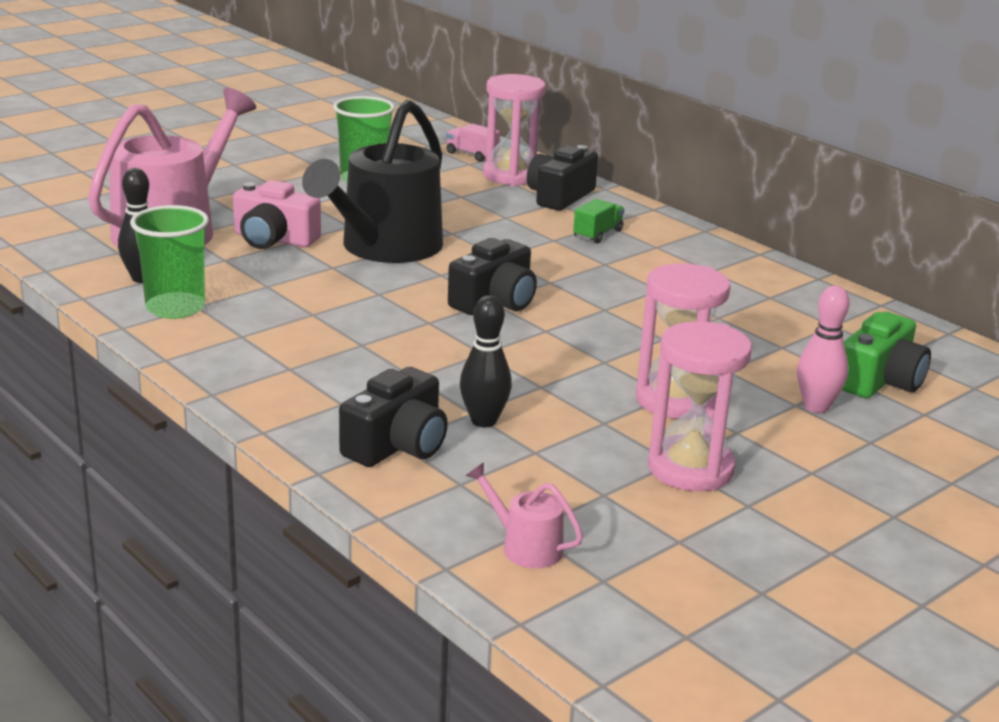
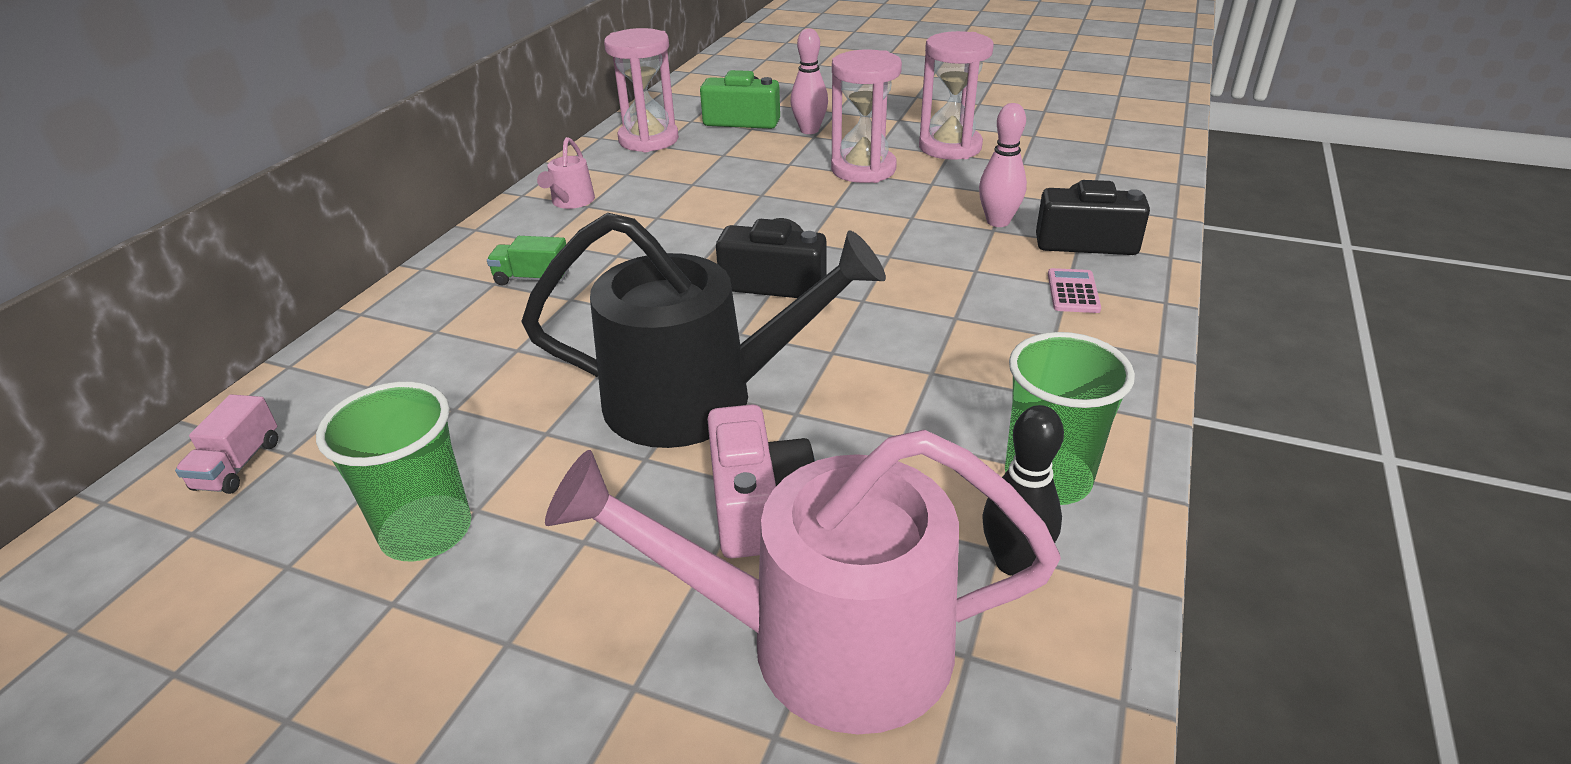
camera: 115 degrees left, 10 degrees up
(330, 401) = (1073, 292): none -> pink calculator
(484, 421) = (998, 222): black bowling pin -> pink bowling pin
(511, 175) = (336, 396): pink hourglass -> pink hourglass (648, 140)
(525, 547) = (1116, 168): pink watering can -> pink watering can (571, 202)
(559, 196) = (412, 334): black camera -> none

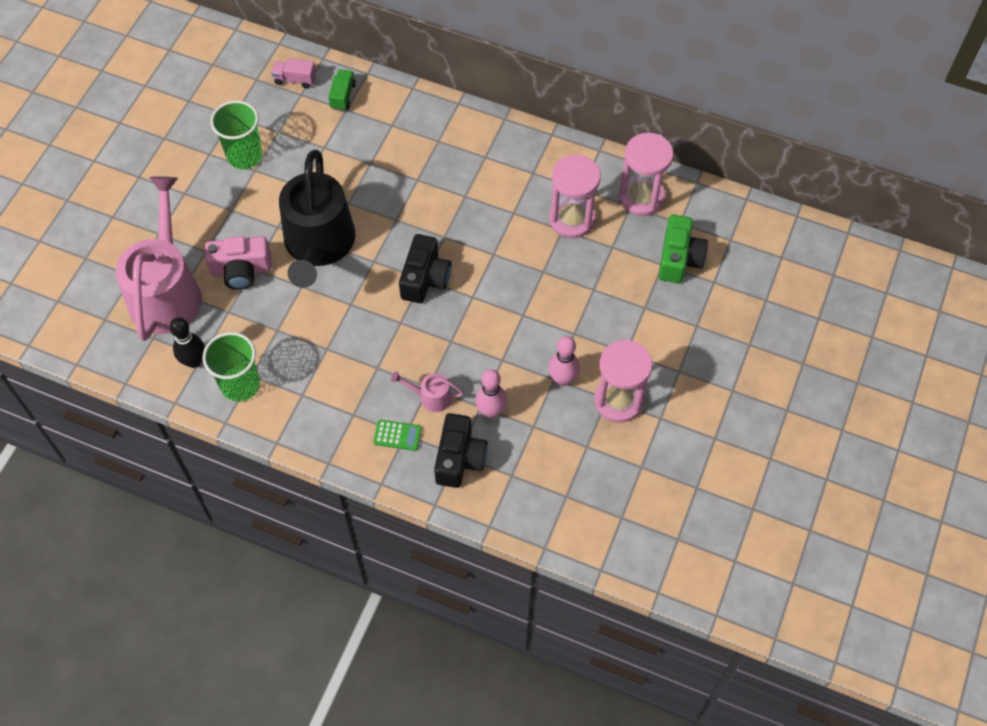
camera: 90 degrees right, 25 degrees up
(532, 278) = (441, 158): green truck -> green truck (343, 96)
(571, 202) = (539, 163): pink watering can -> pink watering can (431, 397)
(809, 130) = (656, 304): pink bowling pin -> pink bowling pin (562, 379)
(863, 169) = (580, 337): pink hourglass -> pink hourglass (572, 219)
(1073, 292) = (397, 435): pink calculator -> green calculator

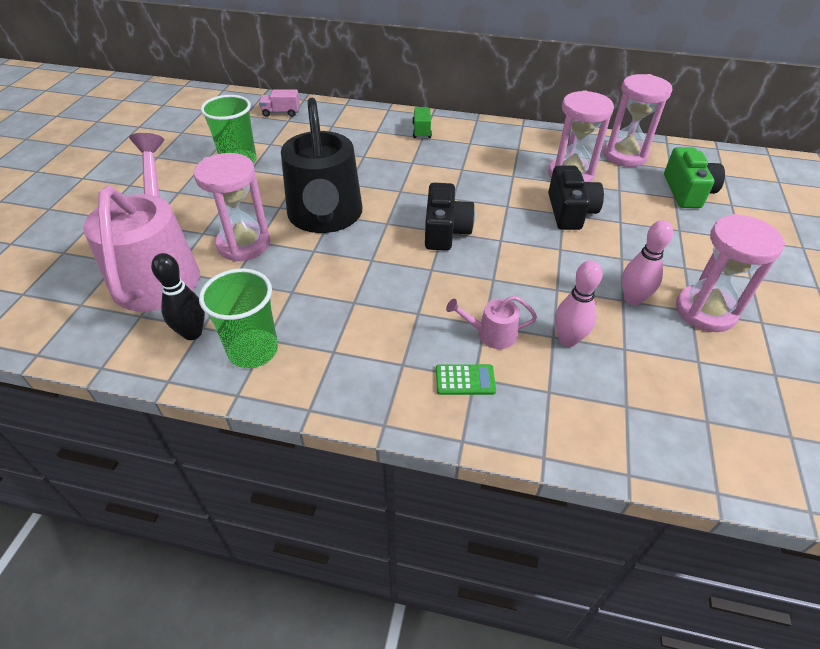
camera: 10 degrees left, 15 degrees down
(241, 270) = (244, 244): pink camera -> pink hourglass
(343, 96) = (327, 118): green truck -> green truck (421, 131)
(459, 458) = (553, 395): black camera -> black camera (570, 211)

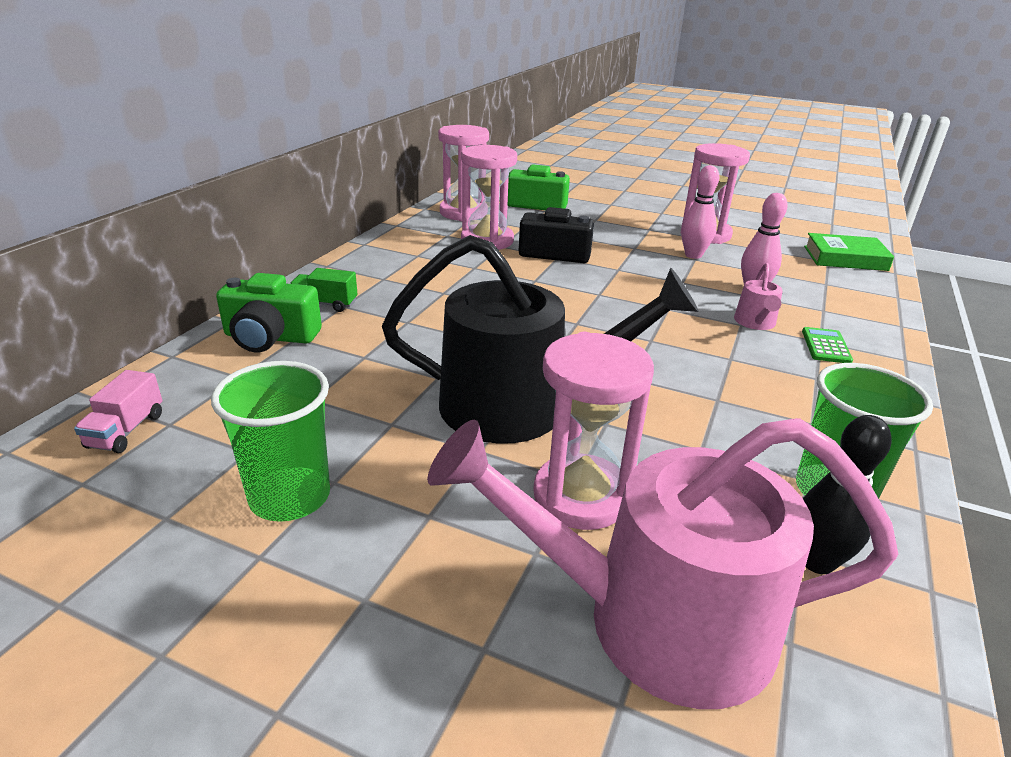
camera: 80 degrees left, 15 degrees down
(374, 124) = (270, 337): none -> green camera
(445, 231) = (576, 321): black camera -> none
(730, 441) = (845, 258): none -> green book

